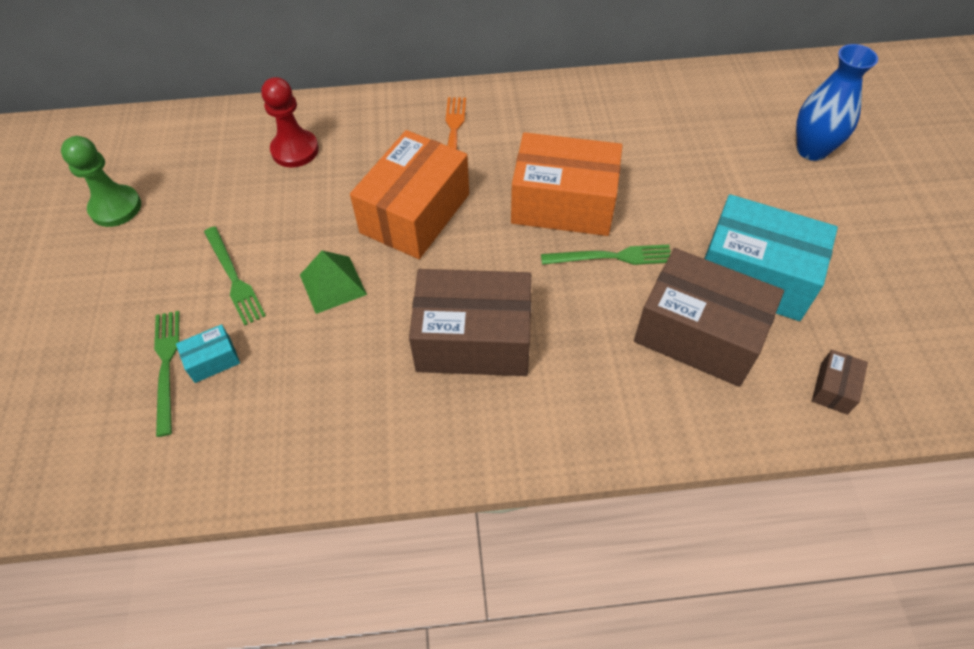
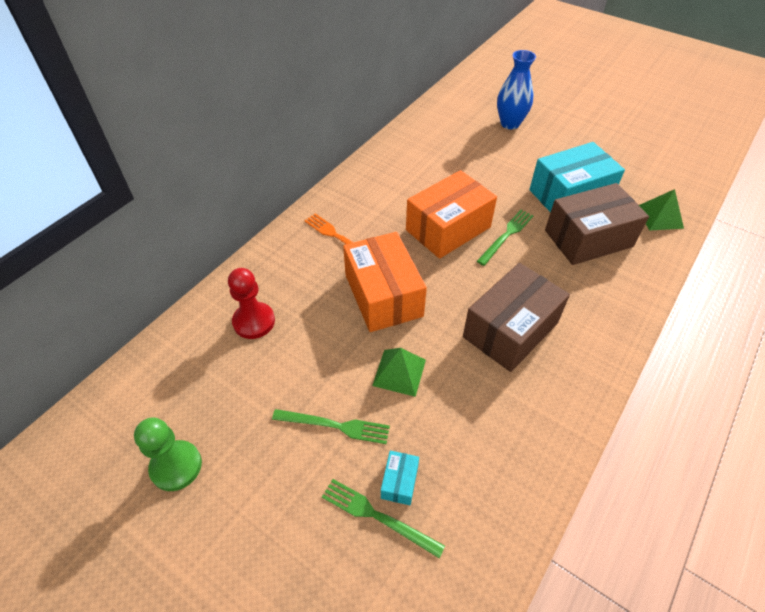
camera: 50 degrees left, 5 degrees down
(833, 388) = (659, 217): brown box -> green pyramid

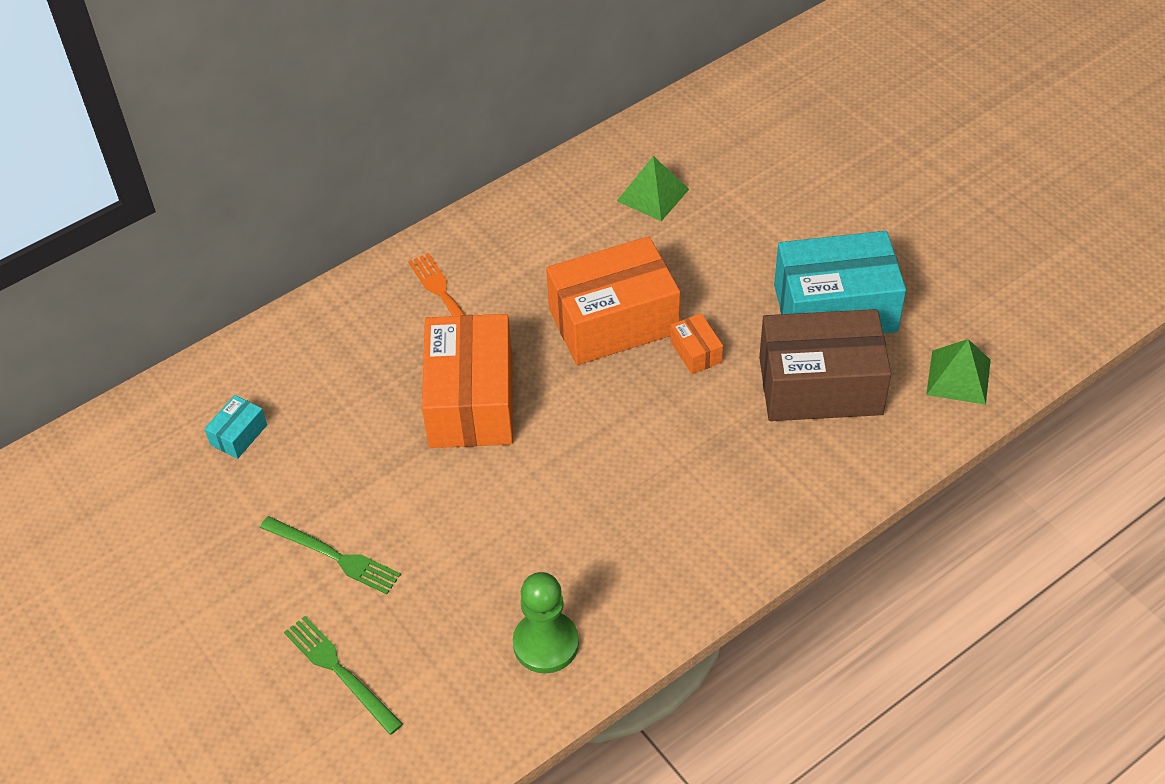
camera: 20 degrees right, 0 degrees up
(176, 466) = (130, 553): green pawn -> green pawn (546, 644)
(254, 321) = (284, 396): red pawn -> none
(399, 372) = (444, 511): green pyramid -> green pyramid (652, 195)
(399, 482) = (383, 641): turquoise box -> turquoise box (238, 435)
(506, 235) = (696, 352): green fork -> orange box
(510, 123) = (811, 158): blue vase -> none
(510, 330) = (623, 493): brown box -> none

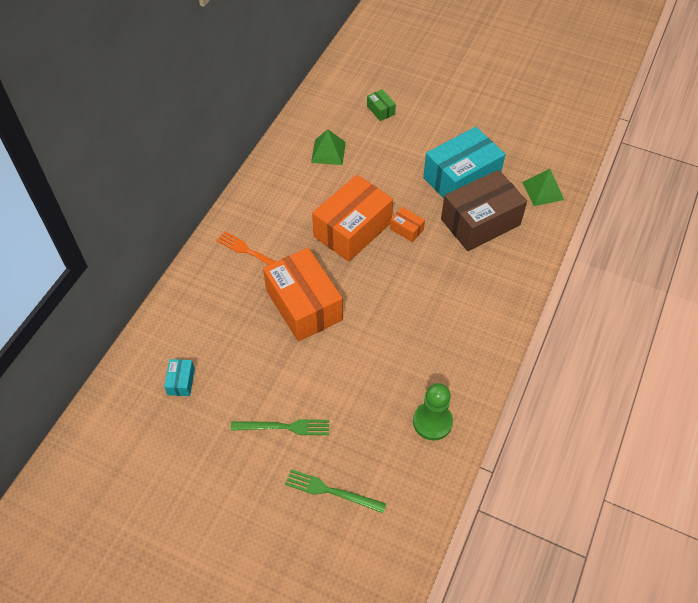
camera: 30 degrees left, 5 degrees up
(776, 160) = (380, 110): none -> green box

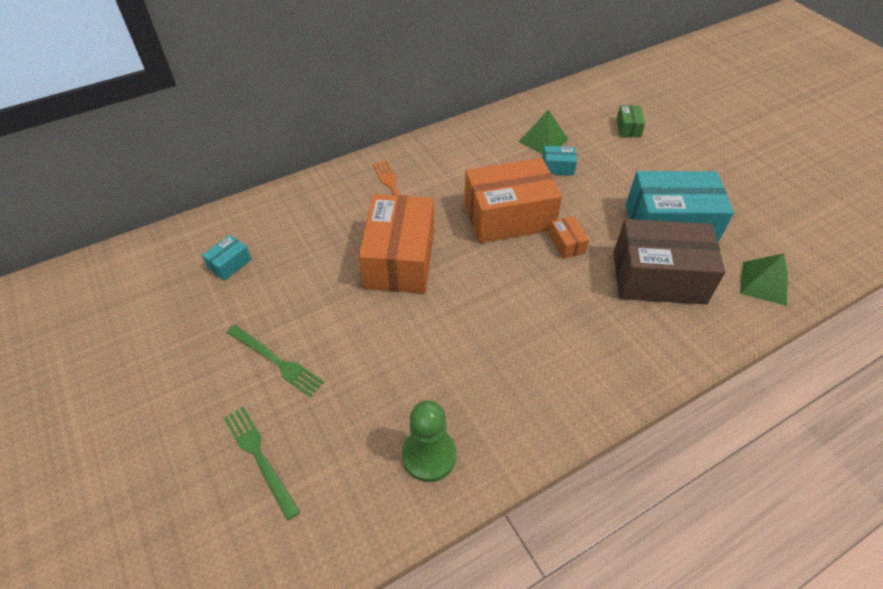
camera: 35 degrees right, 5 degrees down
(356, 170) = (557, 167): none -> turquoise box

